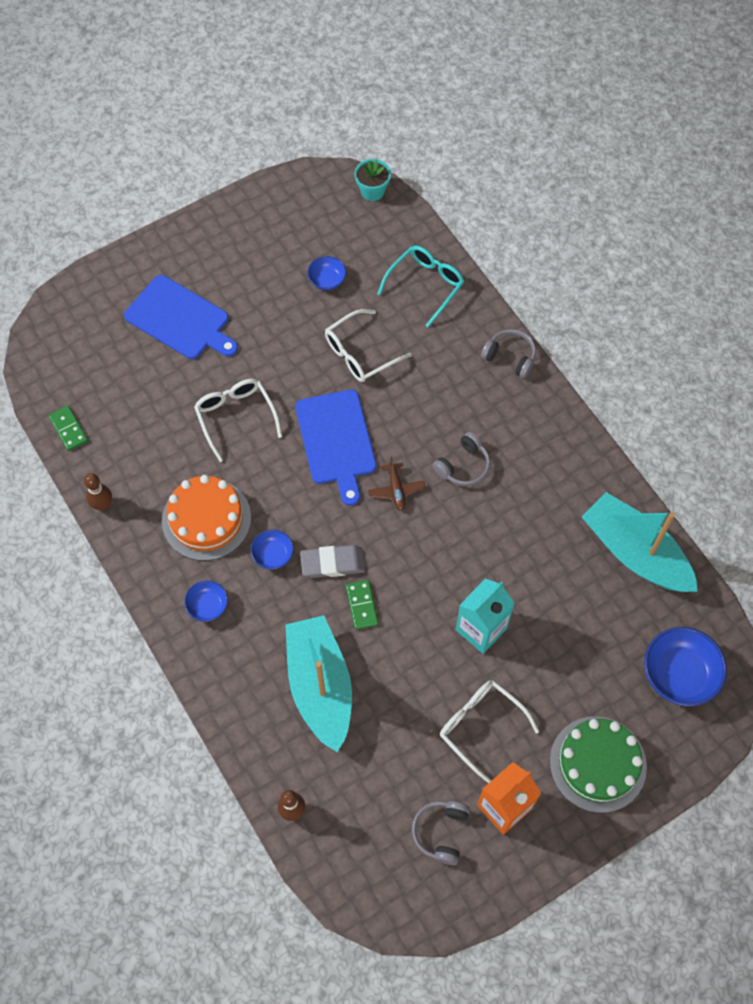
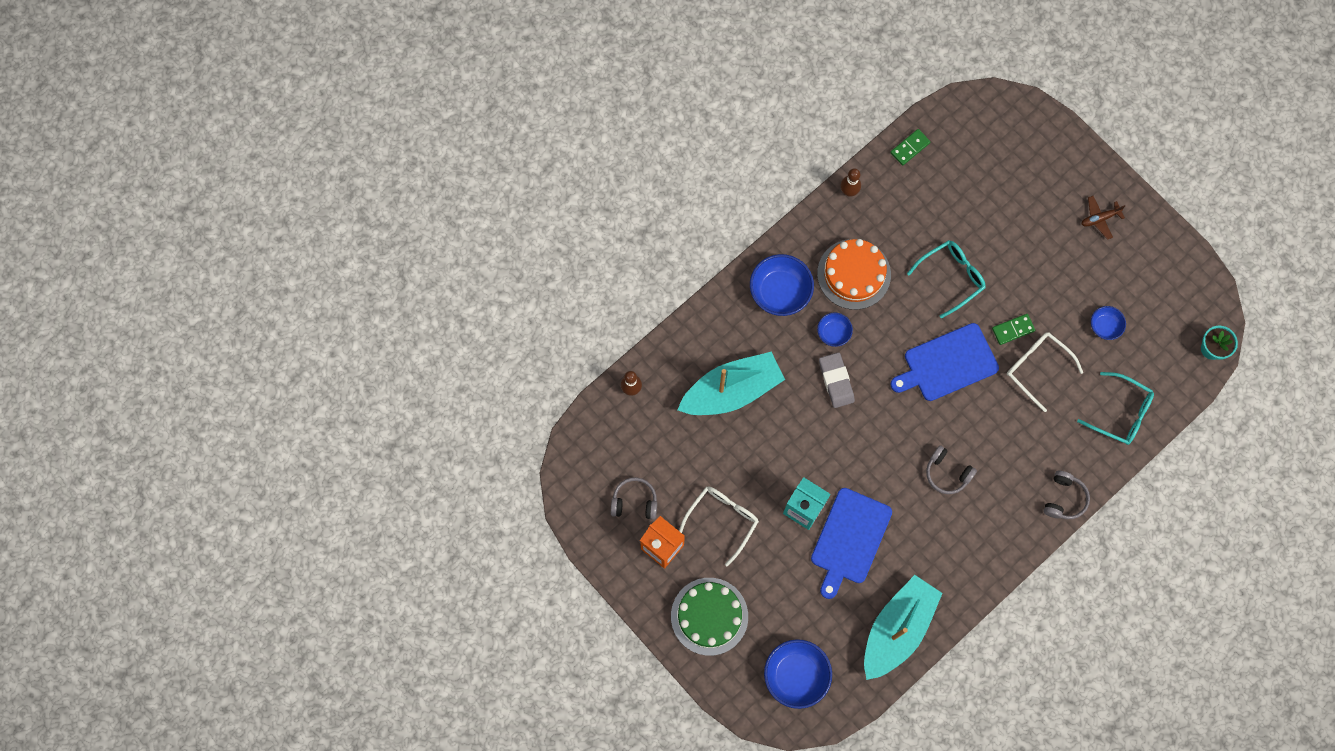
camera: 80 degrees right, 10 degrees up
(180, 319) = (1034, 211): blue cutting board -> blue cutting board (850, 539)
(208, 606) = (780, 291): blue bowl -> blue bowl, size x1.82
(236, 417) = (951, 277): white glasses -> turquoise glasses
(362, 605) = (804, 411): green domino -> green domino (1013, 330)
(396, 490) = (912, 421): brown plane -> brown plane (1099, 218)

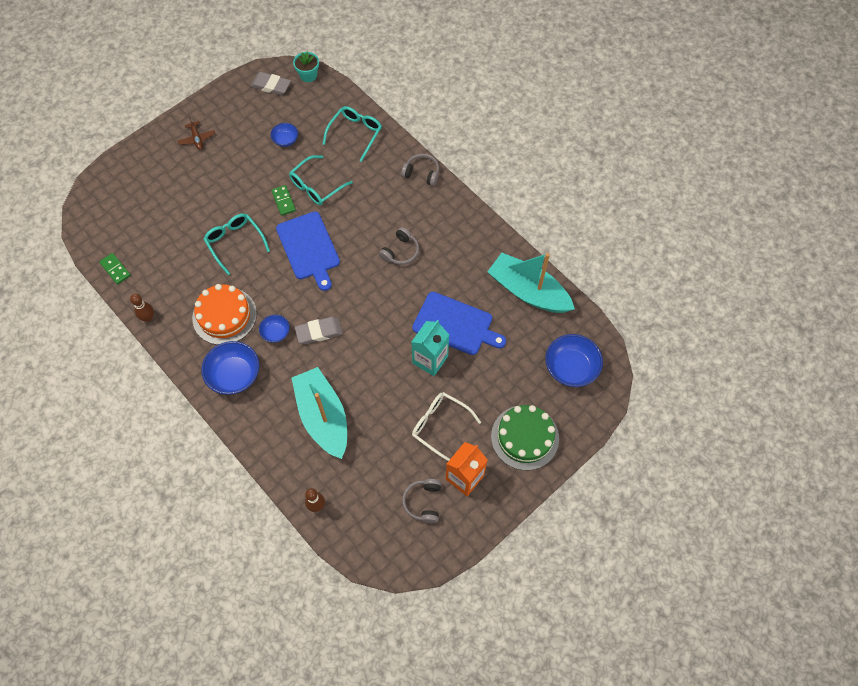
camera: 90 degrees left, 10 degrees down
(1037, 368) = (316, 186): white glasses -> turquoise glasses
(1191, 302) = (271, 85): none -> grey eraser

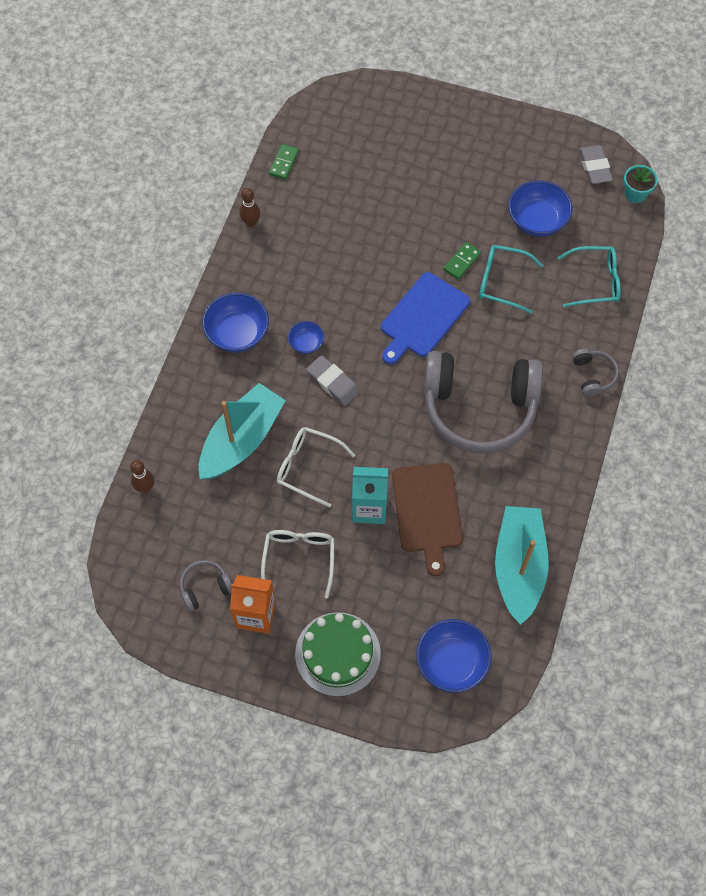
camera: 60 degrees right, 0 degrees up
(197, 139) = (479, 140): brown plane -> none
(224, 316) = (295, 286): orange cake -> none
(235, 242) = (382, 246): turquoise glasses -> none
(285, 140) = (537, 220): blue bowl -> blue bowl, size x1.82
(373, 383) = (308, 467): none -> white glasses
(400, 251) = (479, 408): grey headphones -> grey headphones, size x2.44
(455, 324) = (427, 511): blue cutting board -> brown cutting board

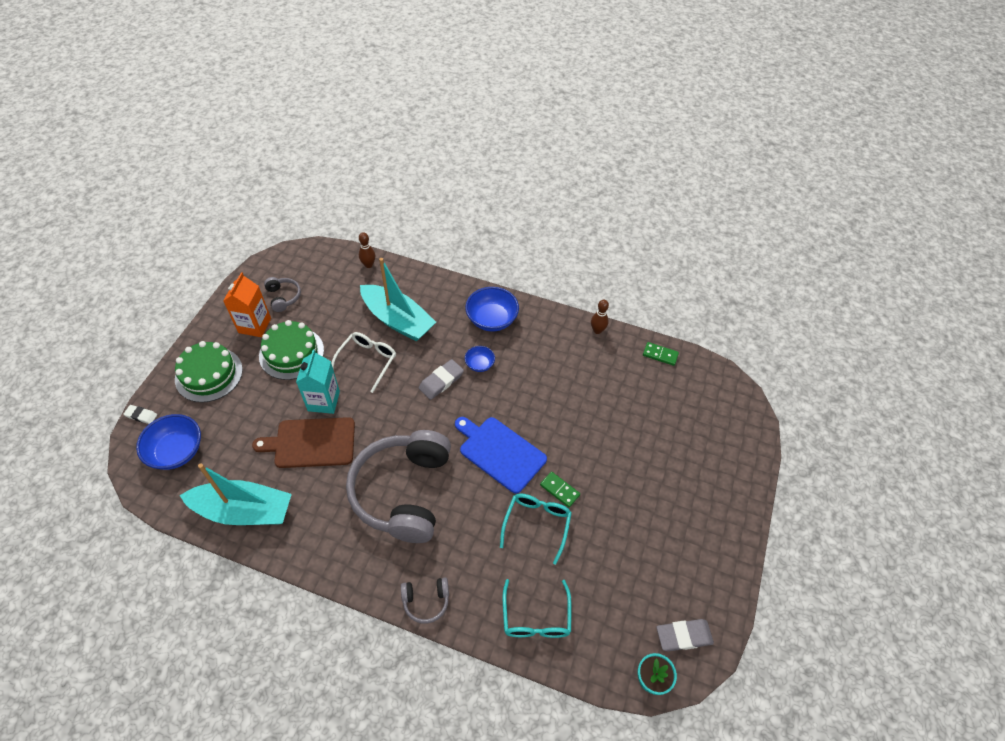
camera: 90 degrees right, 10 degrees down
(299, 559) = (291, 353): white glasses -> green cake
(405, 721) = (141, 415): none -> white eraser
(537, 220) = (610, 566): blue bowl -> none

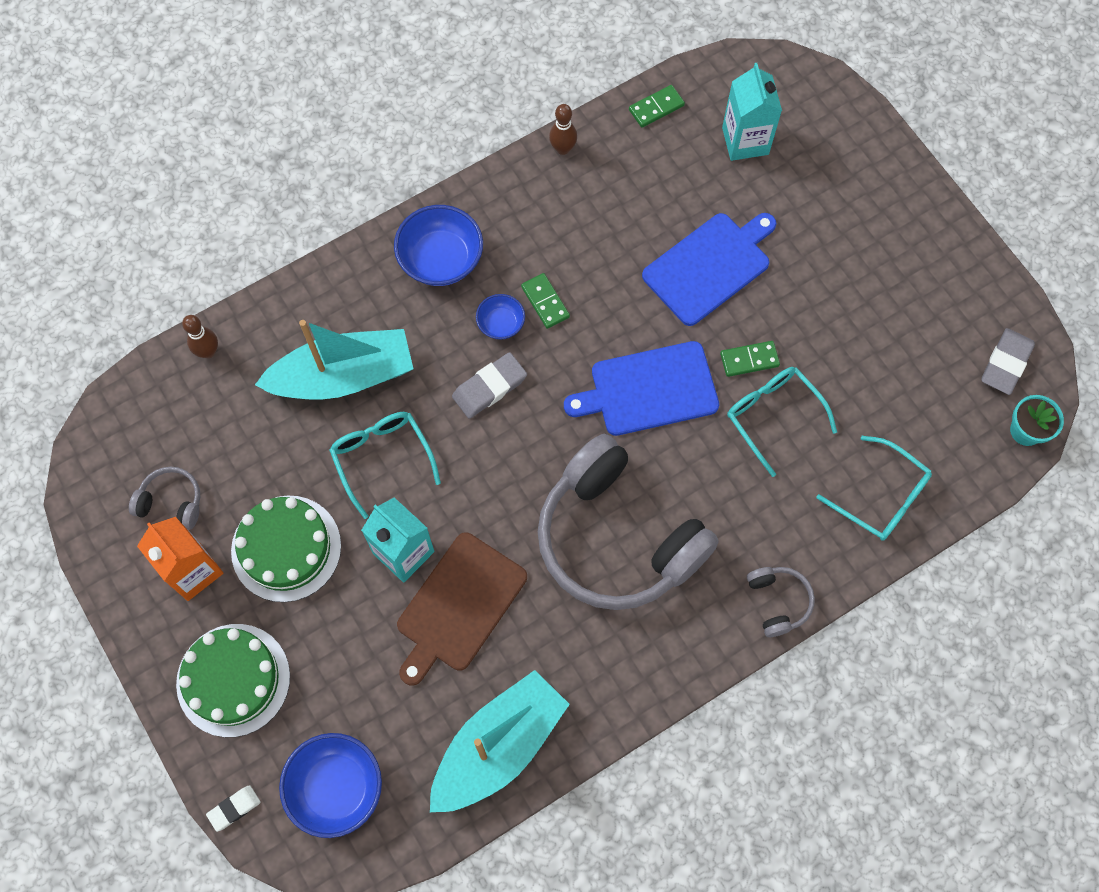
camera: 50 degrees left, 15 degrees up
(367, 361) = (382, 458): white glasses -> turquoise glasses
(426, 601) = (778, 602): grey headphones -> grey headphones turned 45 degrees counterclockwise
(441, 381) = (489, 387): grey eraser -> grey eraser turned 60 degrees clockwise
(508, 375) = (545, 302): none -> green domino
(596, 435) = (709, 266): none -> blue cutting board
(683, 406) = (745, 141): none -> turquoise carton

